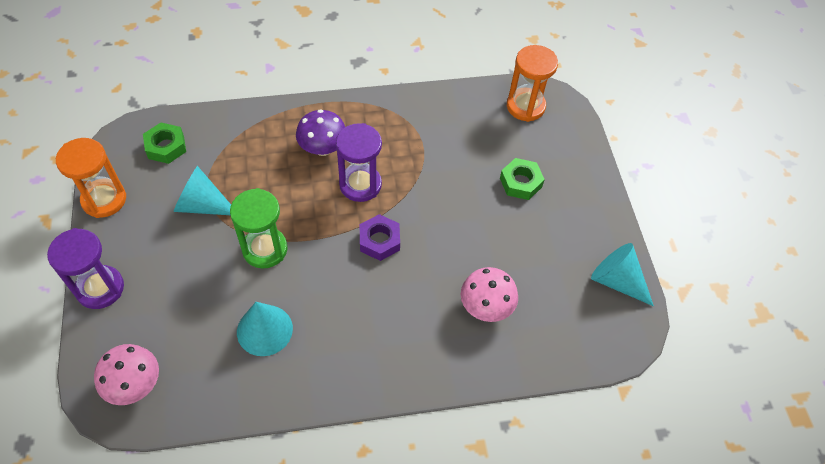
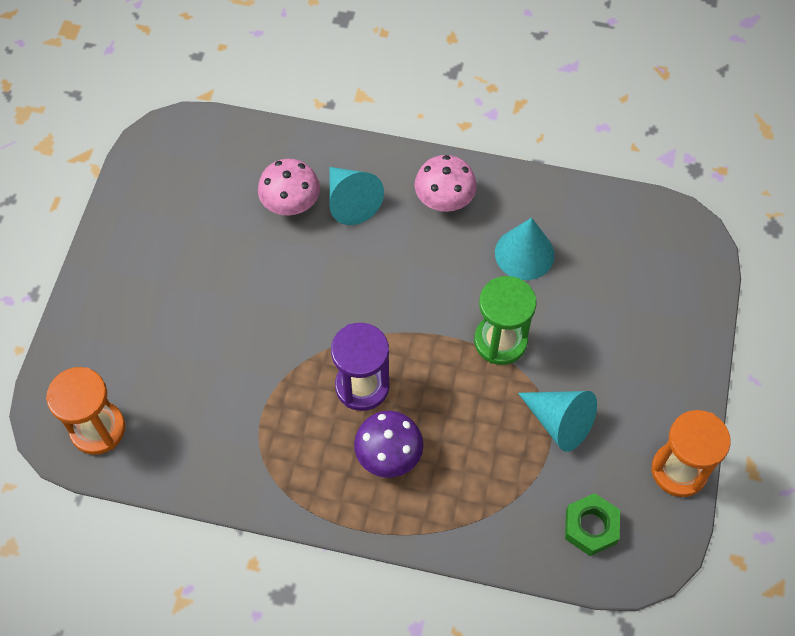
camera: 155 degrees left, 5 degrees up
(100, 288) = (691, 355): purple hourglass -> none
(134, 384) = (664, 243): pink mushroom -> pink mushroom (444, 200)
(379, 241) = (369, 308): purple nut -> none
(520, 182) = (172, 325): green nut -> none
(616, 281) = (143, 184): turquoise cone -> turquoise cone (350, 202)

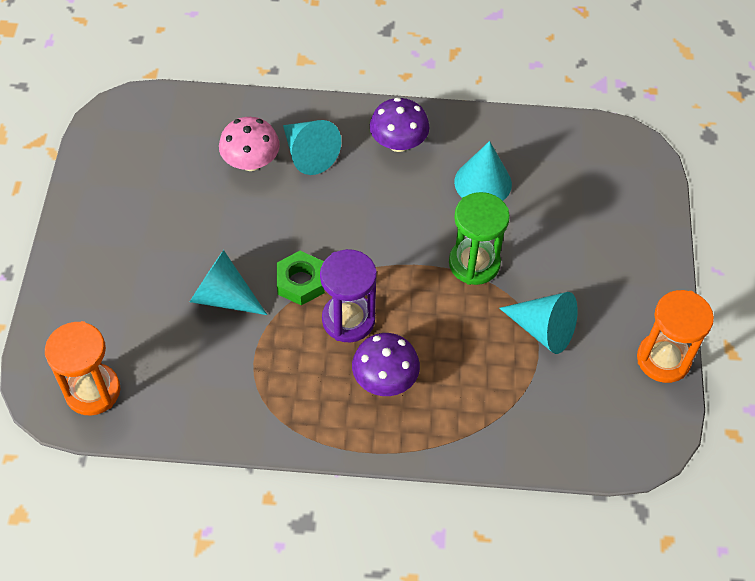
camera: 10 degrees left, 5 degrees down
(241, 345) = (223, 296): none -> turquoise cone
(444, 200) = (398, 143): pink mushroom -> purple mushroom
(591, 527) = (590, 420): green nut -> green nut (300, 282)

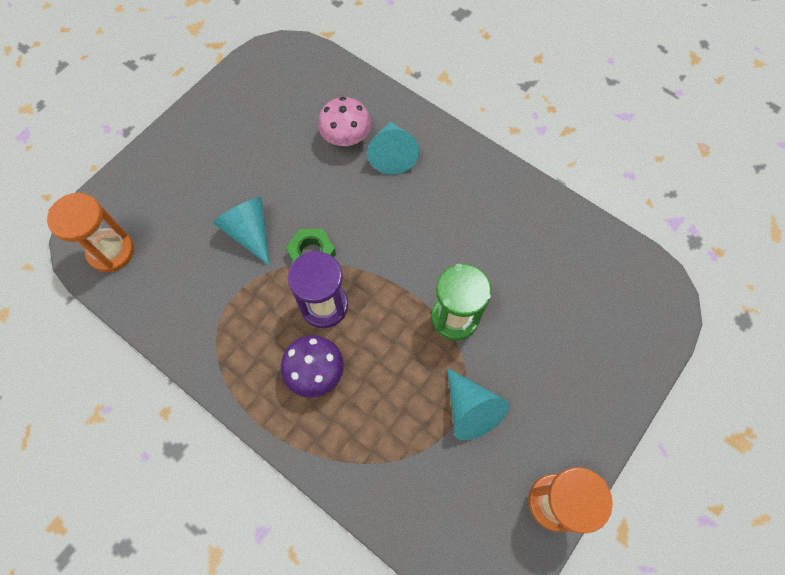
camera: 35 degrees right, 10 degrees up
(398, 143) = (467, 182): purple mushroom -> none
(483, 183) = (511, 253): turquoise cone -> none

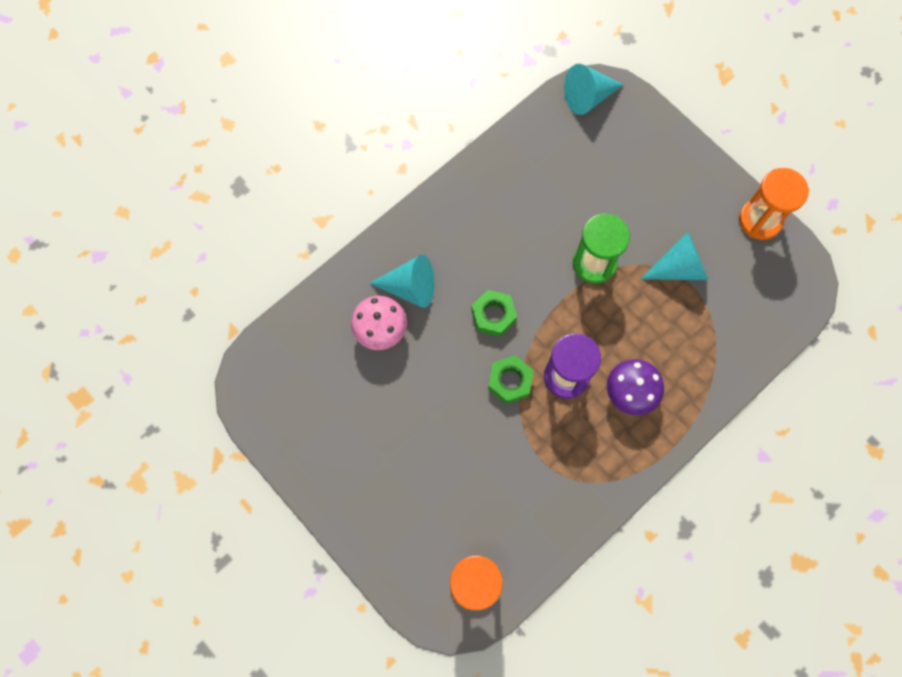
camera: 80 degrees left, 5 degrees up
(249, 232) = (475, 440): turquoise cone -> turquoise cone (587, 97)
(378, 229) = (493, 315): none -> green nut

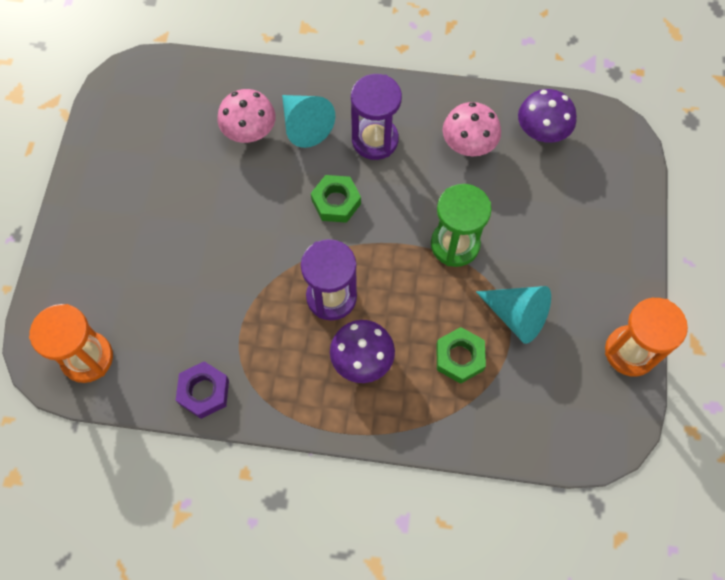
camera: 50 degrees right, 5 degrees down
(465, 249) = (375, 140): none -> purple hourglass
(510, 381) = (289, 256): green nut -> green nut (459, 357)
(524, 191) = (468, 144): none -> pink mushroom
(555, 135) = (541, 131): none -> purple mushroom
(568, 519) = (204, 392): none -> purple nut
(587, 97) = (602, 130): turquoise cone -> none

